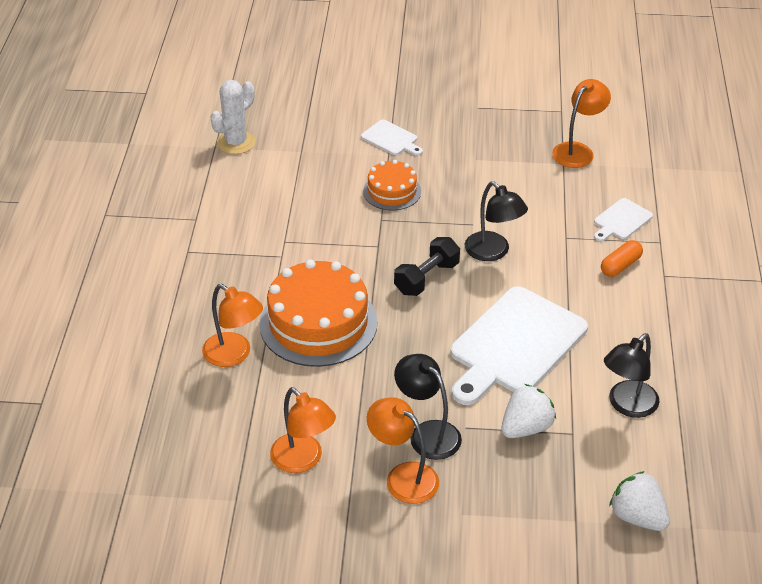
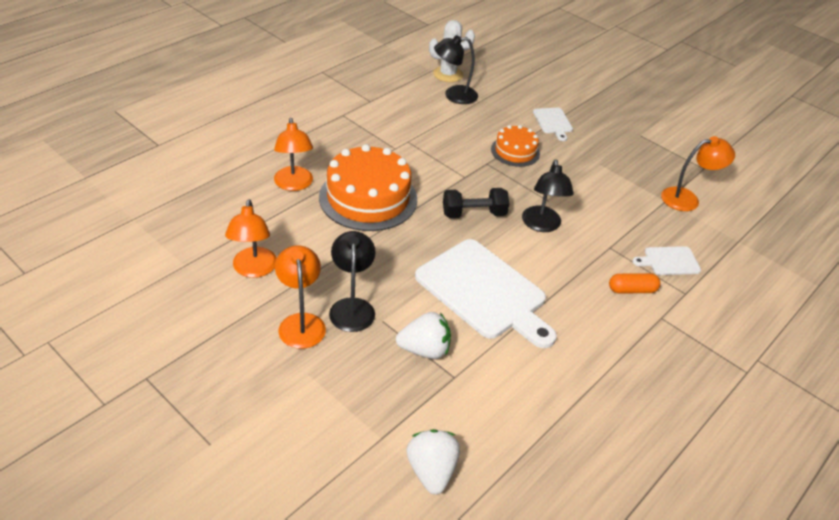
camera: 35 degrees right, 0 degrees up
(515, 345) = (484, 292): white cutting board -> white cutting board turned 120 degrees counterclockwise
(627, 406) = (520, 387): black lamp -> black lamp (454, 95)

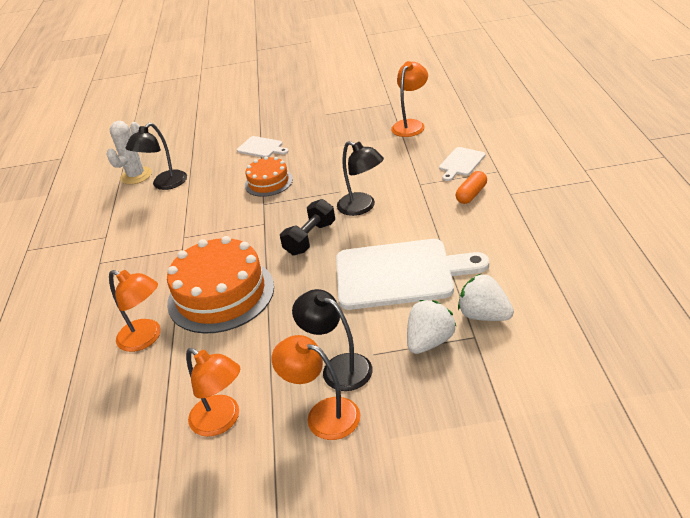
camera: 40 degrees left, 5 degrees down
(431, 471) = (563, 400): white strawberry -> white strawberry (484, 315)

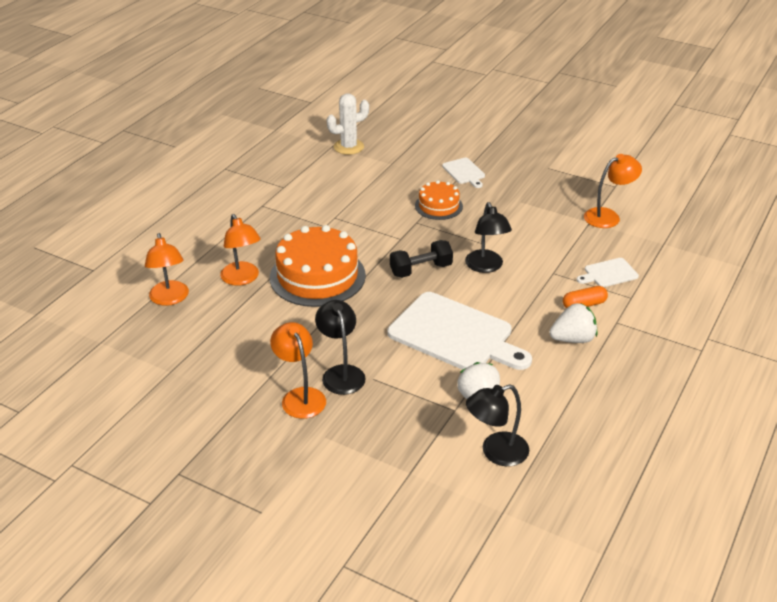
camera: 30 degrees right, 0 degrees up
(165, 184) = (362, 166): black lamp -> black lamp (496, 452)
(222, 421) = (237, 361): orange lamp -> orange lamp (170, 299)
(430, 341) = (420, 394): white strawberry -> white strawberry (573, 339)

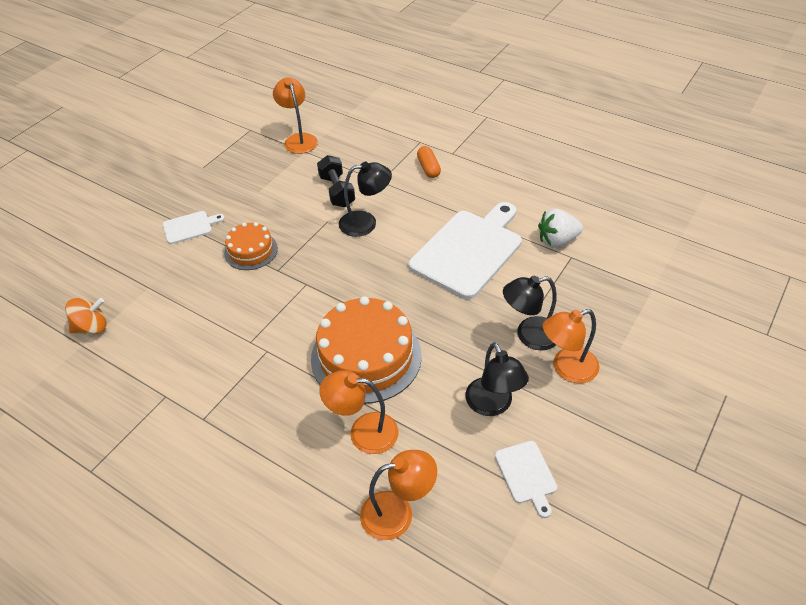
camera: 85 degrees left, 10 degrees up
(242, 279) = (363, 432): orange lamp -> orange lamp turned 150 degrees counterclockwise
(348, 147) = (92, 327): white cactus -> orange spinning top
(421, 270) = (365, 270): black dumbbell -> black dumbbell (337, 191)
(496, 452) = (618, 235): black lamp -> black lamp (493, 405)
(573, 339) = (474, 179): white strawberry -> none
(608, 273) = (385, 149): white cutting board -> white cutting board (527, 475)

